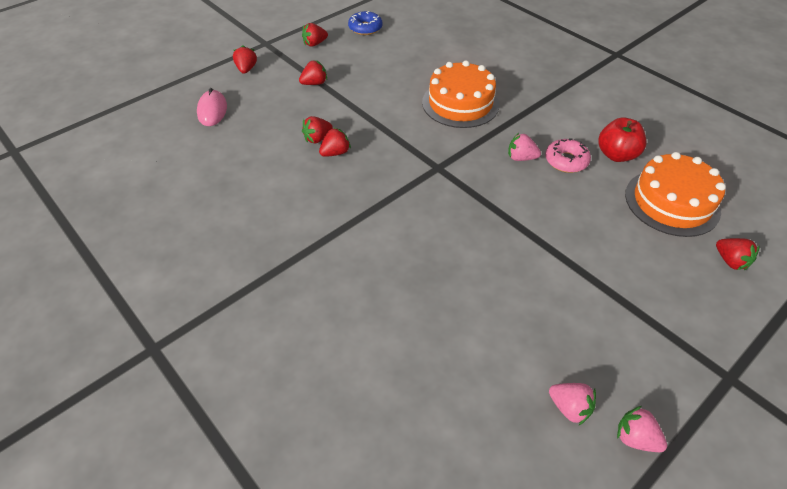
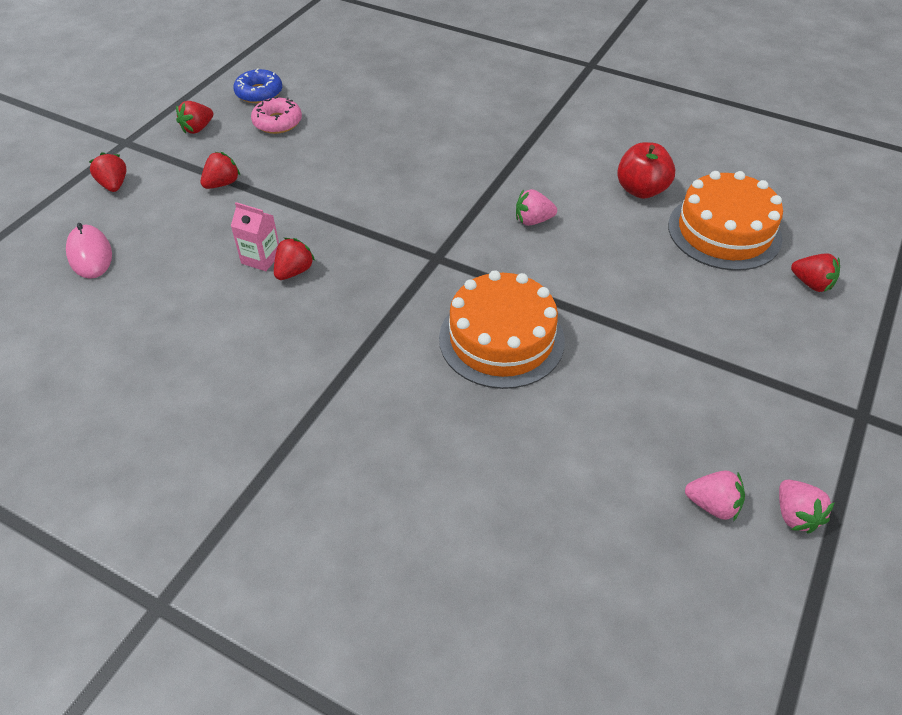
camera: 20 degrees left, 0 degrees up
(317, 138) = (261, 258): red strawberry -> pink carton
(460, 103) = (429, 168): orange cake -> orange cake (501, 339)
(566, 161) = (587, 211): pink donut -> pink donut (277, 122)
(635, 438) = (795, 515): pink strawberry -> pink strawberry turned 120 degrees counterclockwise

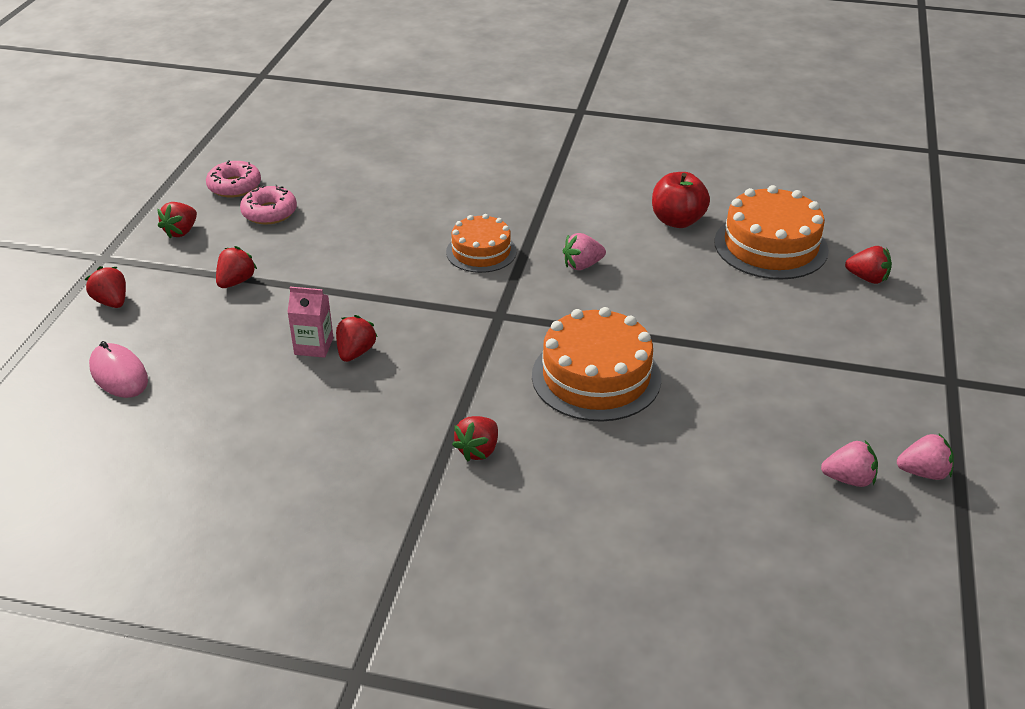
camera: 15 degrees left, 10 degrees down
(259, 93) = (234, 186): blue donut -> pink donut
(362, 393) = (478, 450): none -> red strawberry
(445, 191) = (481, 251): none -> orange cake
(795, 515) = (923, 472): pink strawberry -> pink strawberry turned 60 degrees counterclockwise

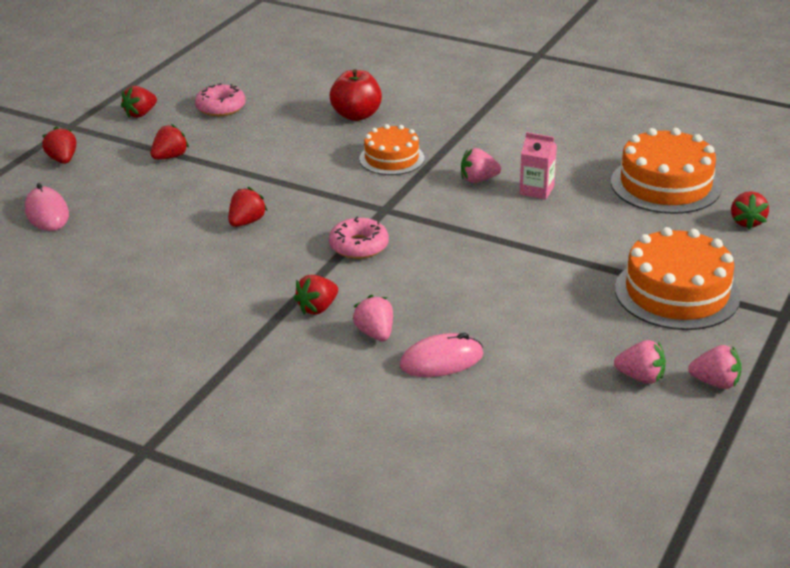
camera: 15 degrees right, 5 degrees down
(234, 186) = (200, 84): pink donut -> pink donut (359, 246)
(314, 346) = (213, 213): pink carton -> pink carton (536, 190)
(554, 472) = (375, 333): none -> pink strawberry
(596, 377) = (448, 267): orange cake -> orange cake (676, 293)
(638, 494) = (441, 360): none -> pink mouse
(677, 221) = (585, 154): red apple -> red apple (356, 115)
(867, 278) = (747, 222): red strawberry -> red strawberry turned 60 degrees clockwise

